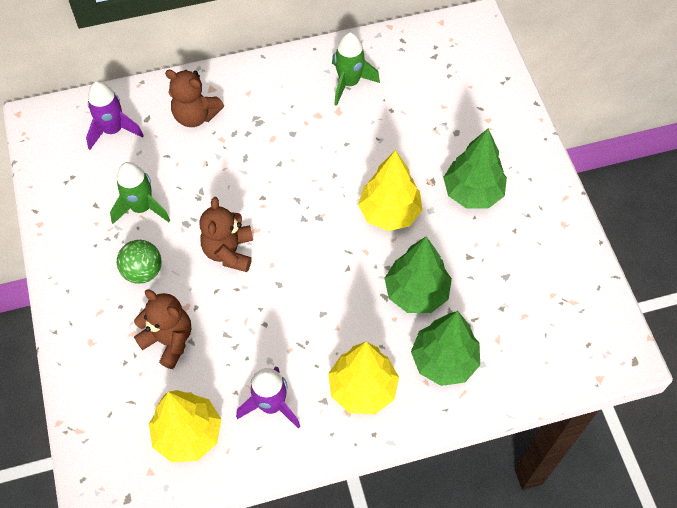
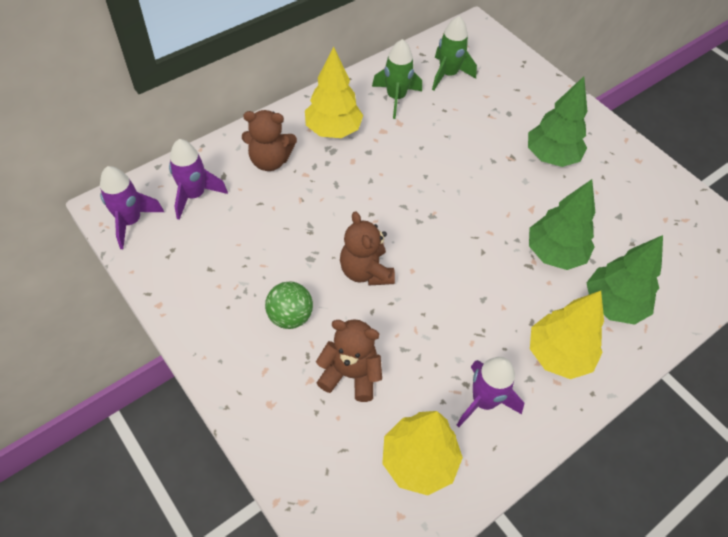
camera: 25 degrees left, 5 degrees down
(48, 139) = (131, 221): none -> purple rocket
(141, 208) = (258, 257): green rocket -> green rocket (448, 75)
(389, 213) = (491, 193): yellow tree -> yellow tree (333, 130)

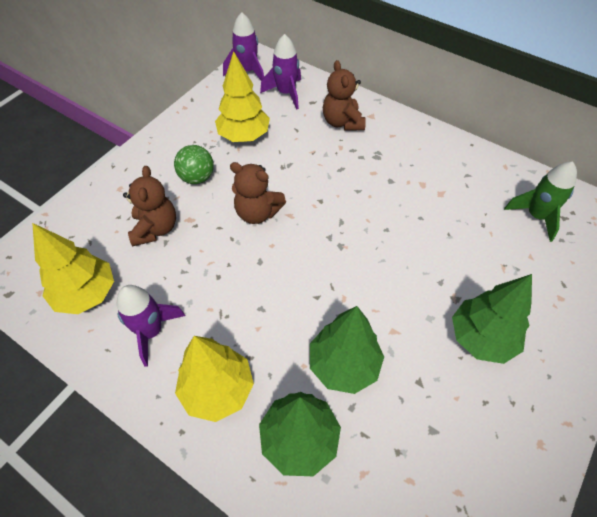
camera: 75 degrees right, 0 degrees up
(333, 130) = (400, 150): yellow tree -> yellow tree (244, 136)
(366, 271) = (257, 213): brown teddy bear -> brown teddy bear turned 120 degrees counterclockwise
(396, 98) = (471, 183): green rocket -> none

